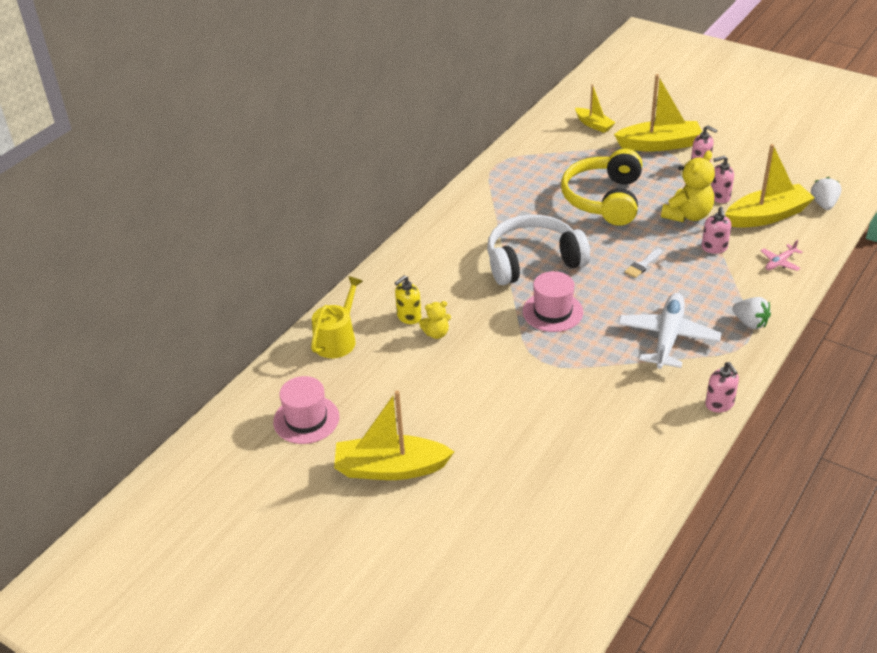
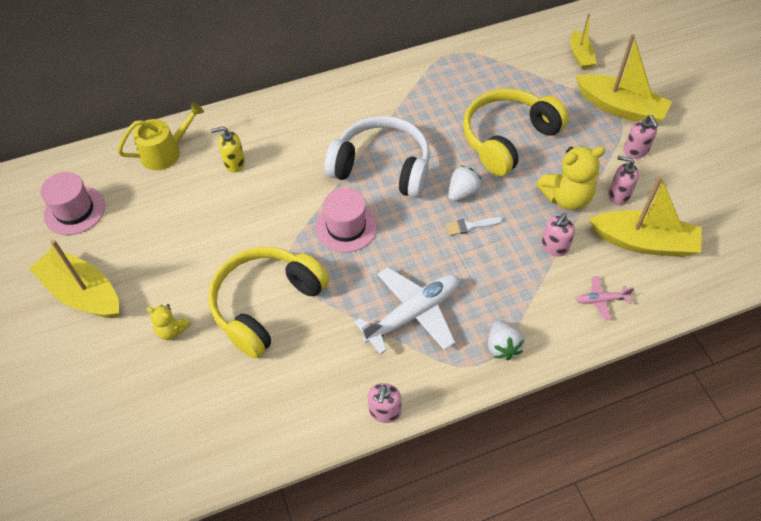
camera: 35 degrees right, 15 degrees up
(436, 333) = (238, 191): yellow teddy bear -> yellow teddy bear (172, 330)
(553, 392) = (266, 304): none -> yellow headphones
(823, 204) = (717, 262): white strawberry -> white strawberry (463, 193)

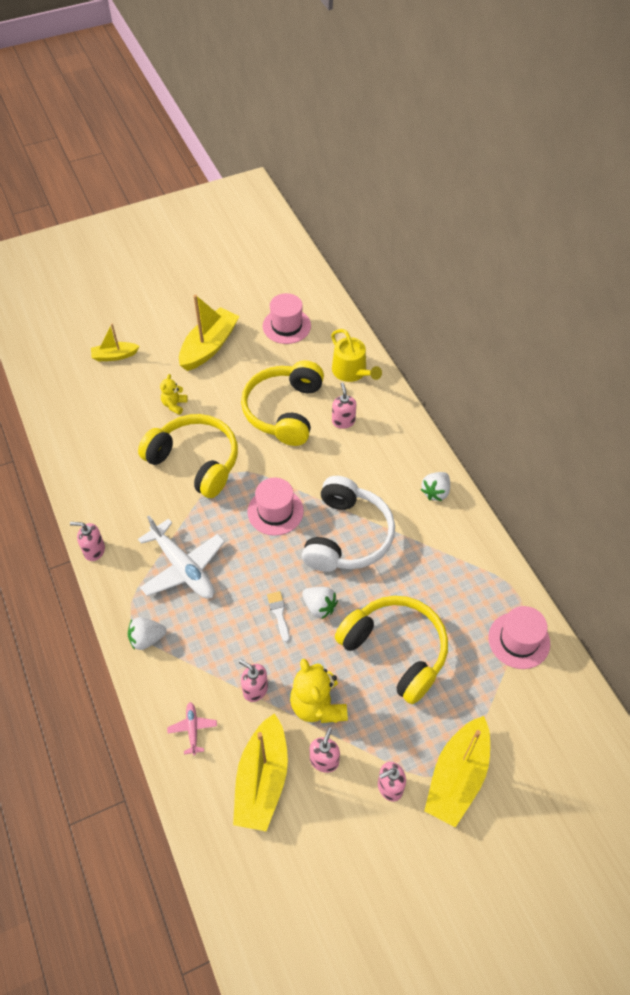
camera: 85 degrees right, 0 degrees up
(207, 216) = (284, 411): none -> yellow headphones
(234, 163) = (343, 421): yellow soap dispenser -> pink soap dispenser
(337, 97) = (435, 492): none -> white strawberry
(495, 58) = (519, 640): none -> pink hat
(580, 56) = (540, 737): yellow boat -> yellow boat (115, 356)

